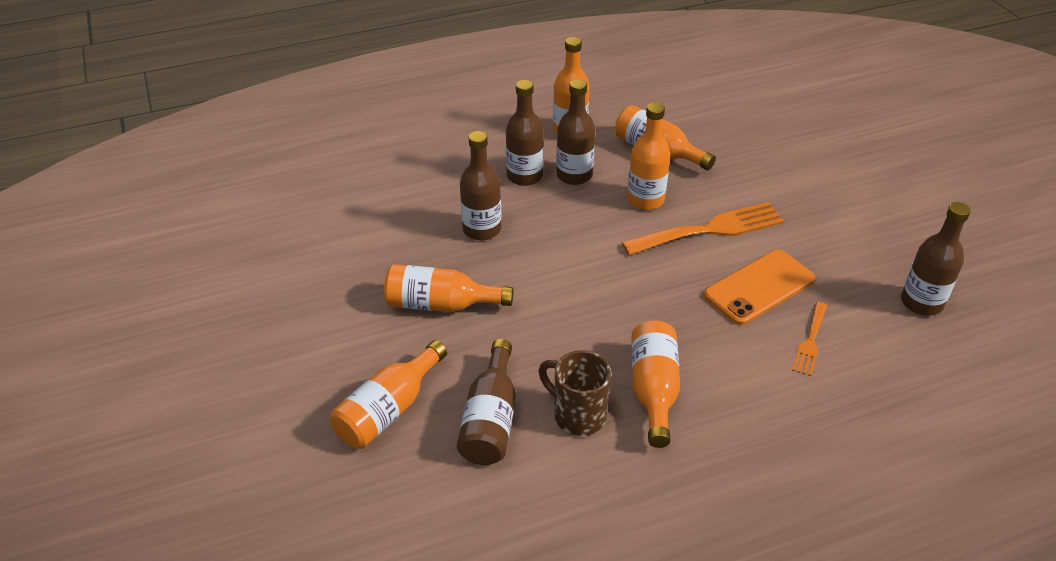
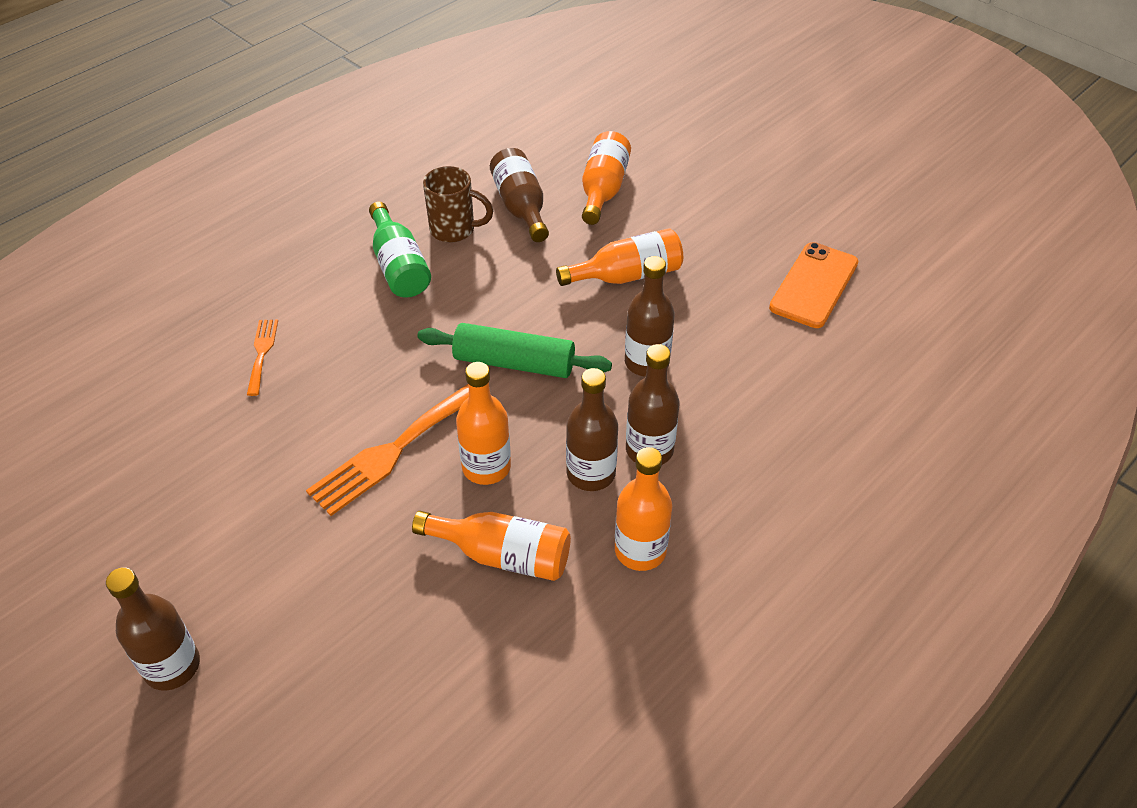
camera: 155 degrees right, 5 degrees up
(587, 262) = (514, 363): none -> green rolling pin
(653, 390) = (399, 266): orange bottle -> green bottle
(759, 287) = (322, 395): orange phone -> orange phone (814, 285)
(921, 302) = (140, 435): brown bottle -> brown bottle (172, 666)

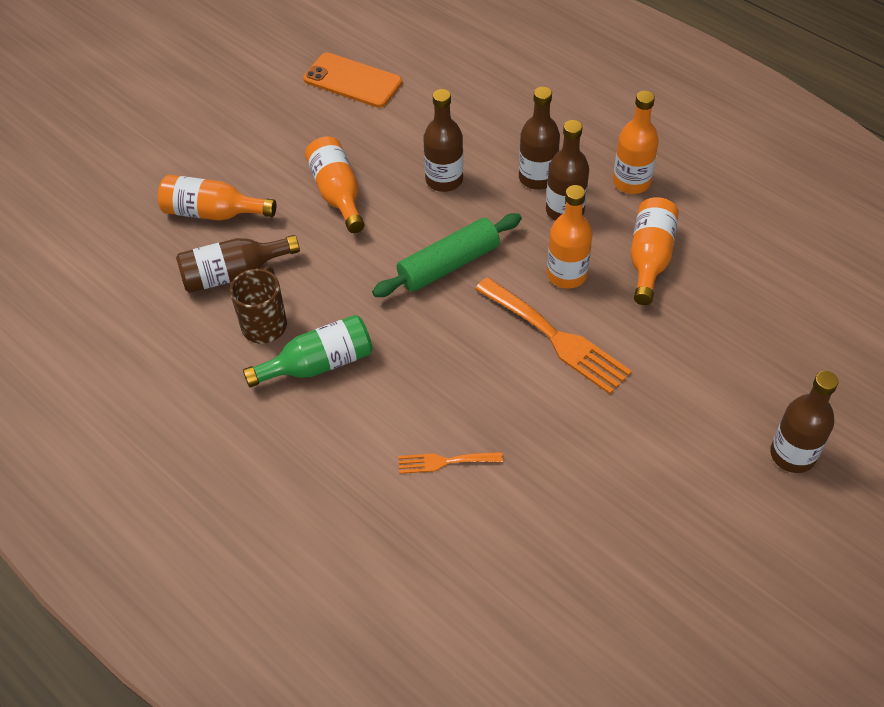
camera: 90 degrees left, 5 degrees up
(514, 363) = (449, 265): green rolling pin -> green rolling pin turned 45 degrees clockwise

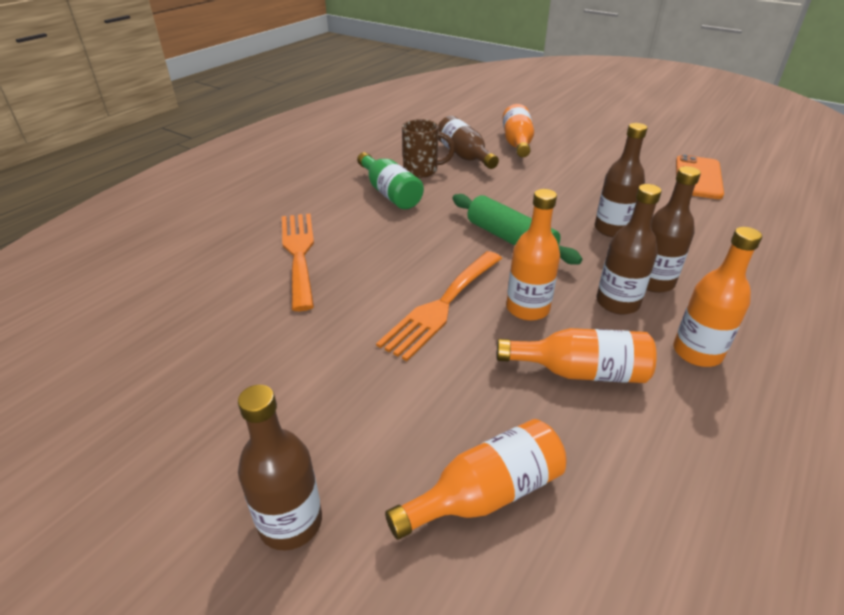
camera: 80 degrees right, 15 degrees down
(337, 194) = (563, 184): orange bottle -> orange bottle (485, 494)
(444, 462) = (299, 254): orange fork -> orange fork, size x1.89

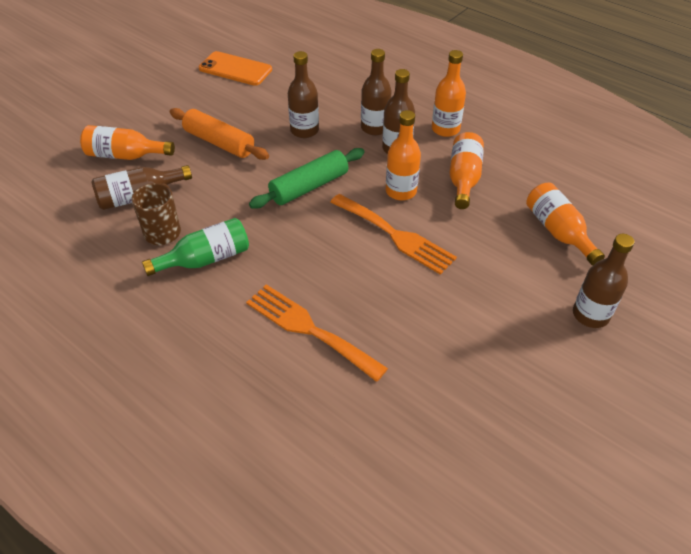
camera: 85 degrees left, 10 degrees up
(299, 254) = (309, 329): orange fork -> orange fork turned 45 degrees clockwise
(559, 182) = (219, 142): none -> orange rolling pin

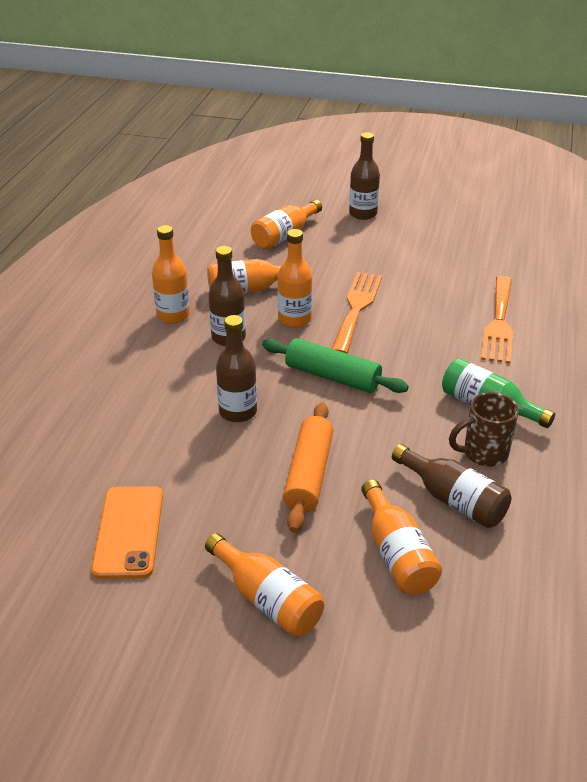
camera: 115 degrees left, 10 degrees down
(146, 101) = (267, 599): none -> orange bottle
(375, 128) = (199, 361): brown bottle -> none

